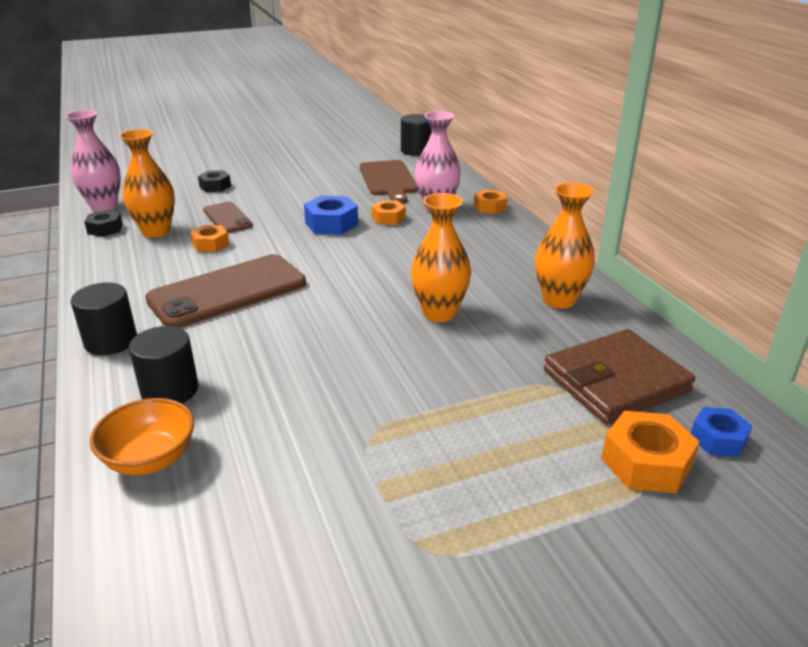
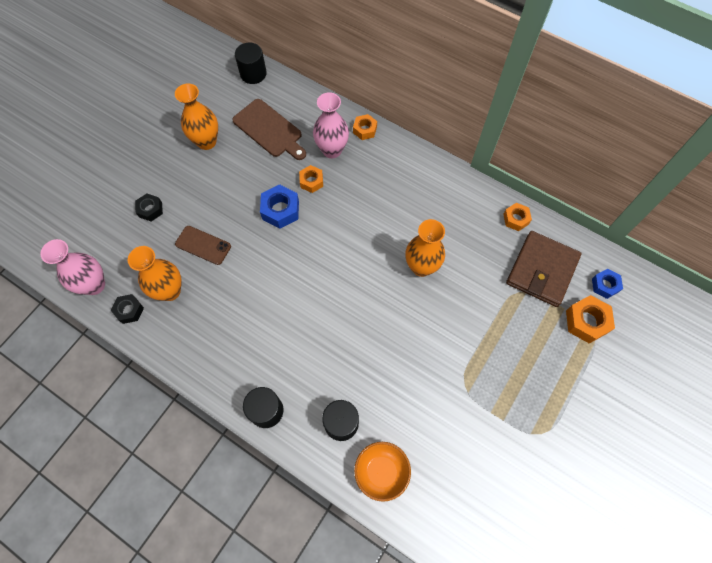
camera: 35 degrees left, 35 degrees up
(211, 244) = (224, 282): orange nut -> orange nut (516, 219)
(228, 291) = (286, 323): brown phone -> none
(559, 300) = (473, 214): orange vase -> orange vase (206, 142)

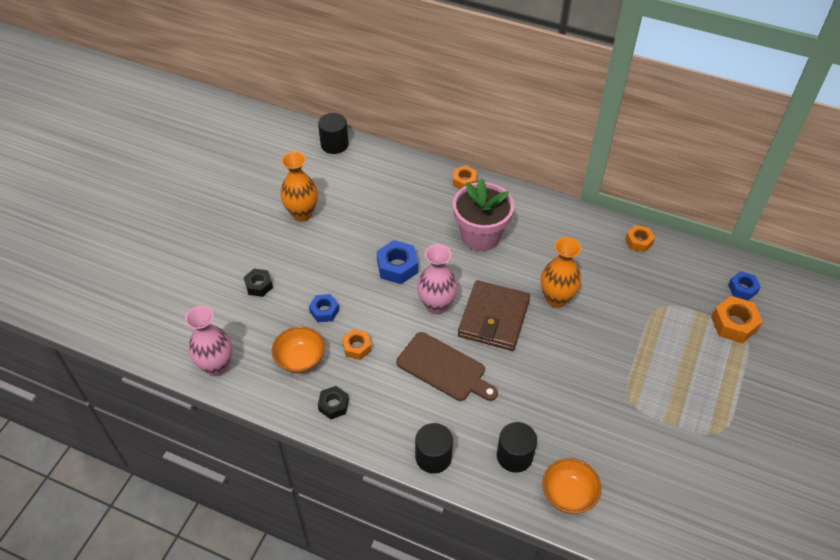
camera: 10 degrees left, 15 degrees down
(129, 310) = (261, 385): black nut -> black nut (333, 405)
(170, 291) = (300, 359): orange vase -> orange bowl
(203, 245) = (324, 311): brown phone -> blue nut
(269, 130) = (365, 194): brown cutting board -> brown cutting board (444, 368)
(311, 181) = (422, 236): orange nut -> orange nut (357, 347)
(332, 150) = (435, 204): pink vase -> pink vase (436, 305)
(366, 190) = (480, 236): none -> pink flower pot
(542, 270) = (677, 284): brown wallet -> brown wallet (494, 318)

